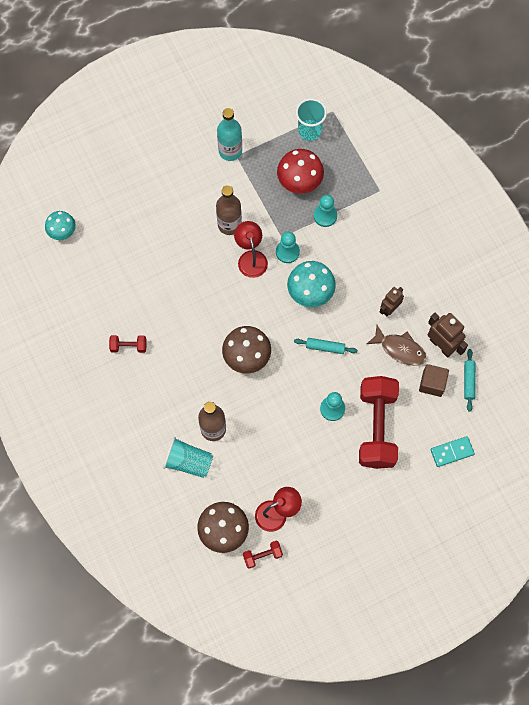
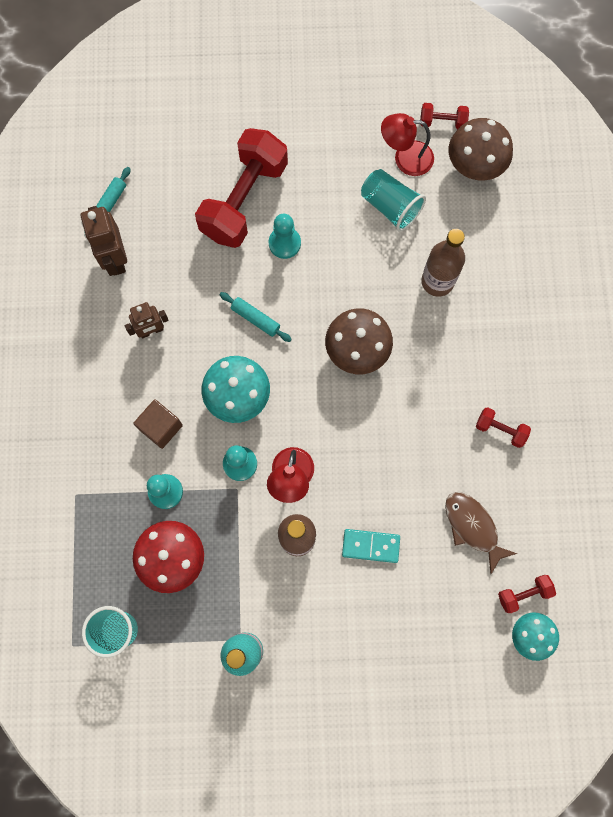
camera: 155 degrees left, 5 degrees up
(75, 253) = (523, 594): none -> red dumbbell
(188, 462) = (483, 257): turquoise cup -> turquoise cup (390, 207)
(400, 349) = (167, 276): brown fish -> brown fish (473, 527)
(432, 383) = (152, 220): brown cube -> brown cube (161, 427)
(452, 452) = (174, 137): turquoise domino -> turquoise domino (370, 546)

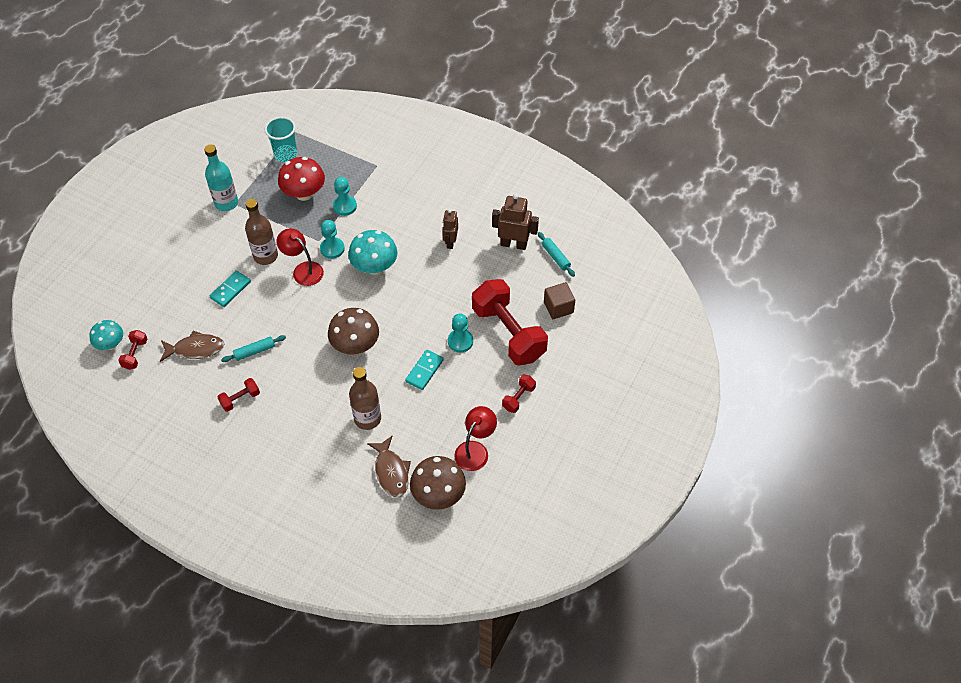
camera: 120 degrees right, 20 degrees down
(161, 427) = (385, 220): brown cube -> brown cube (558, 307)
(255, 319) = (418, 300): turquoise rolling pin -> turquoise rolling pin (254, 351)
(344, 258) = (424, 371): none -> turquoise domino
(390, 207) = (443, 419): turquoise cup -> none
(442, 122) = (488, 492): red dumbbell -> red dumbbell (518, 398)
(480, 223) = (391, 471): none -> brown fish

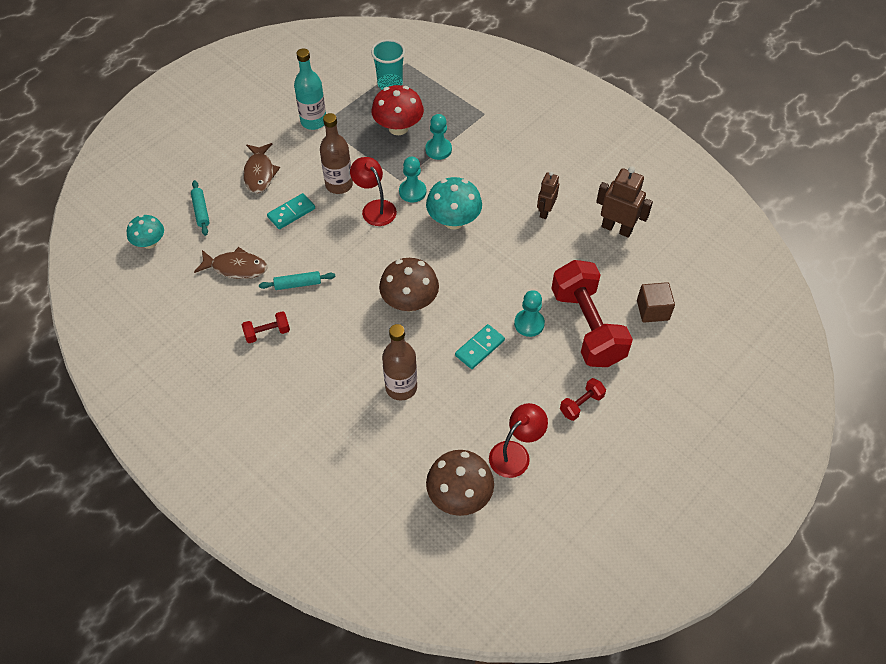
camera: 15 degrees right, 0 degrees up
(135, 354) = (171, 259): red dumbbell -> none
(391, 471) = (411, 455): brown fish -> brown fish (259, 173)
(555, 257) = (662, 253): turquoise rolling pin -> turquoise rolling pin (201, 211)

